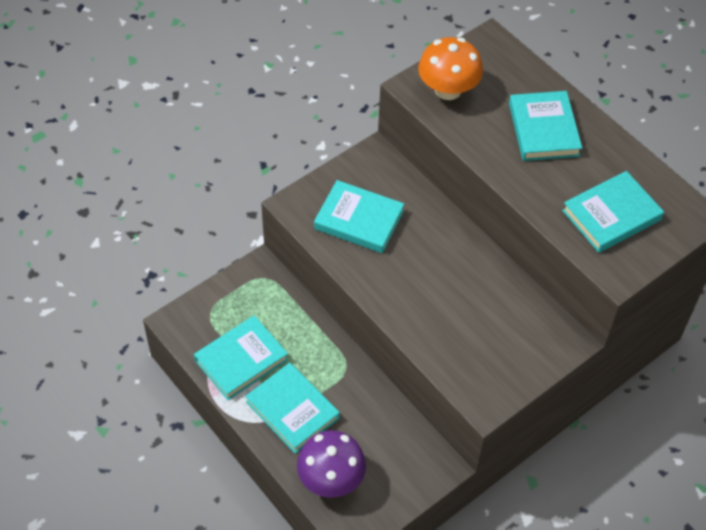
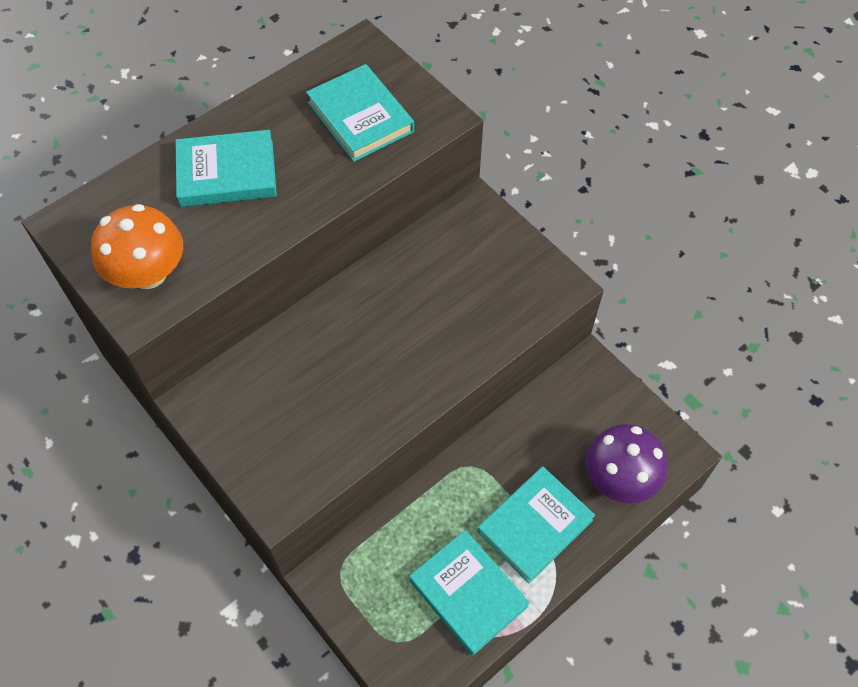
camera: 90 degrees left, 5 degrees up
(359, 220) = (305, 420): turquoise book -> none

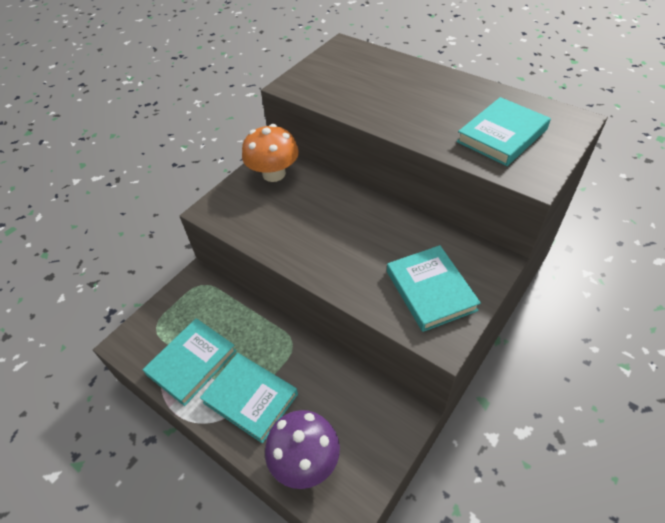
camera: 80 degrees right, 10 degrees down
(148, 273) = (320, 81): orange mushroom -> orange mushroom (274, 174)
(227, 173) = (412, 90): turquoise book -> turquoise book (430, 290)

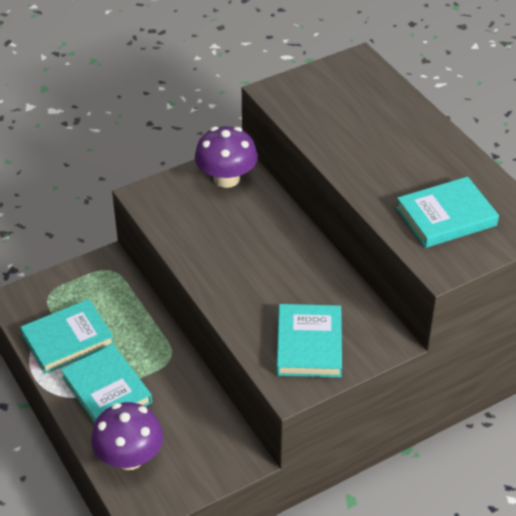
camera: 20 degrees right, 5 degrees down
(274, 174) = (226, 178): orange mushroom -> purple mushroom

